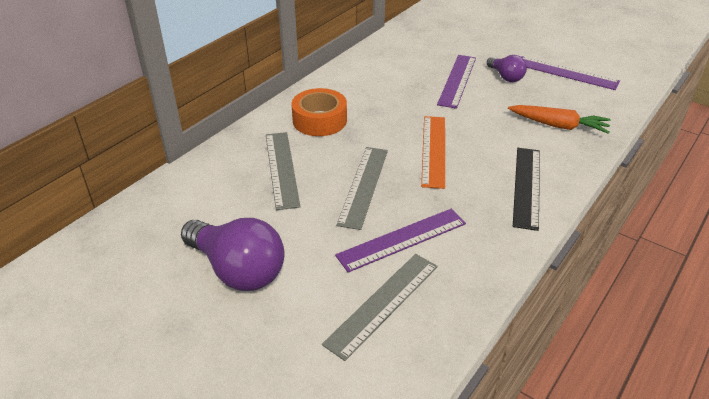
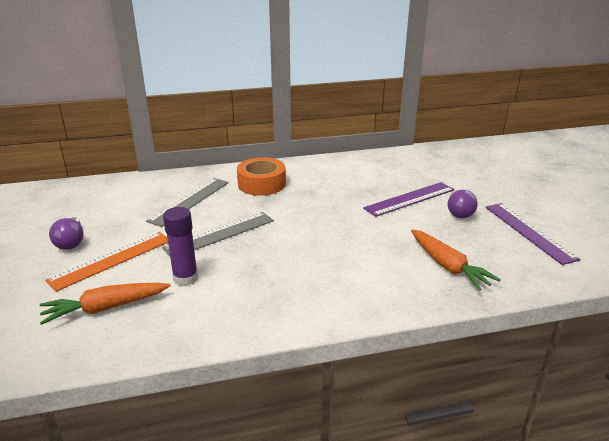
camera: 40 degrees right, 10 degrees down
(237, 270) = (71, 242): purple light bulb -> purple light bulb, size x0.55
(383, 304) = (105, 308): grey ruler -> orange carrot
(402, 239) = (185, 278): purple ruler -> purple glue stick
(433, 150) = (307, 235): orange ruler -> orange ruler (111, 260)
(527, 186) = (338, 294): black ruler -> none

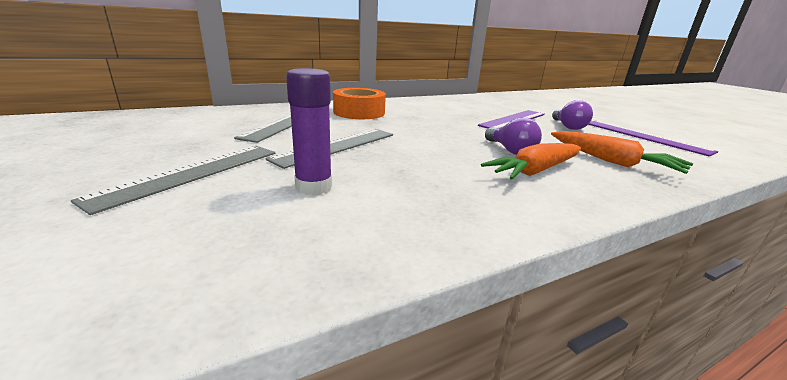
camera: 15 degrees left, 5 degrees down
(71, 242) = (123, 159): purple light bulb -> purple light bulb (510, 150)
(105, 308) = (190, 231): orange carrot -> orange carrot (535, 171)
(111, 260) = (191, 174): orange ruler -> grey ruler

